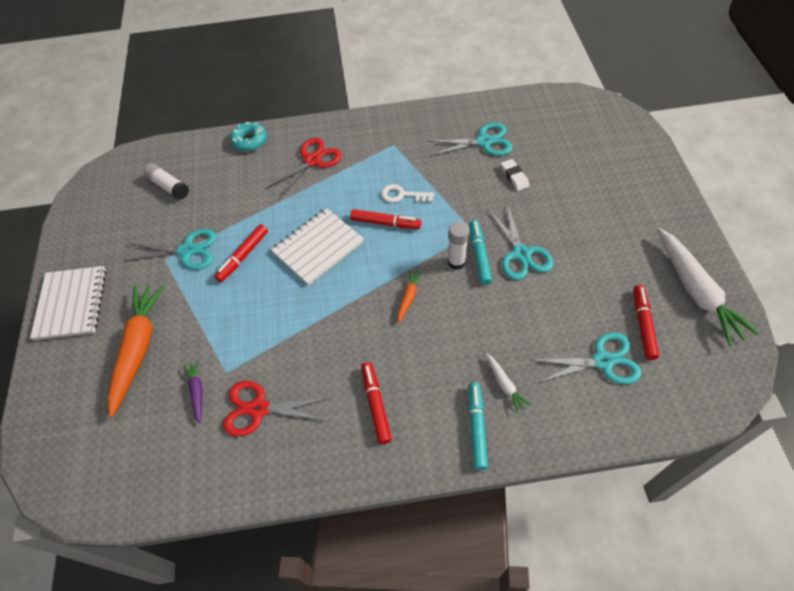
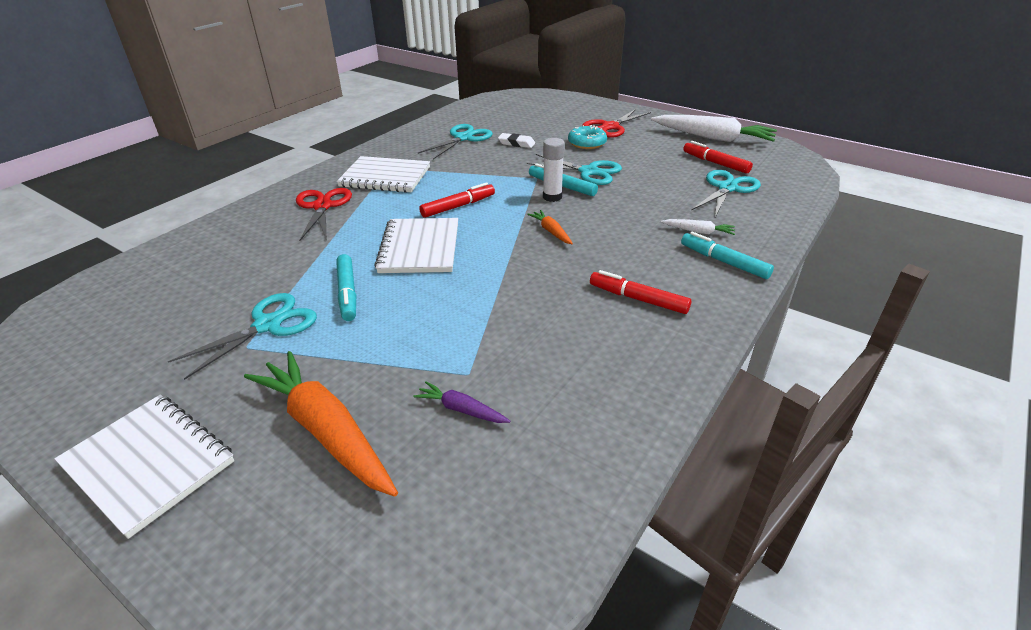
camera: 50 degrees left, 20 degrees down
(168, 186) = (161, 297): white glue stick -> none
(243, 256) = (347, 293): red marker -> turquoise marker
(249, 141) = (225, 225): turquoise donut -> turquoise donut (587, 143)
(259, 409) = (547, 373): red scissors -> red scissors (610, 127)
(379, 154) = (385, 177): none -> white notebook
(402, 195) = (445, 187): white key -> none

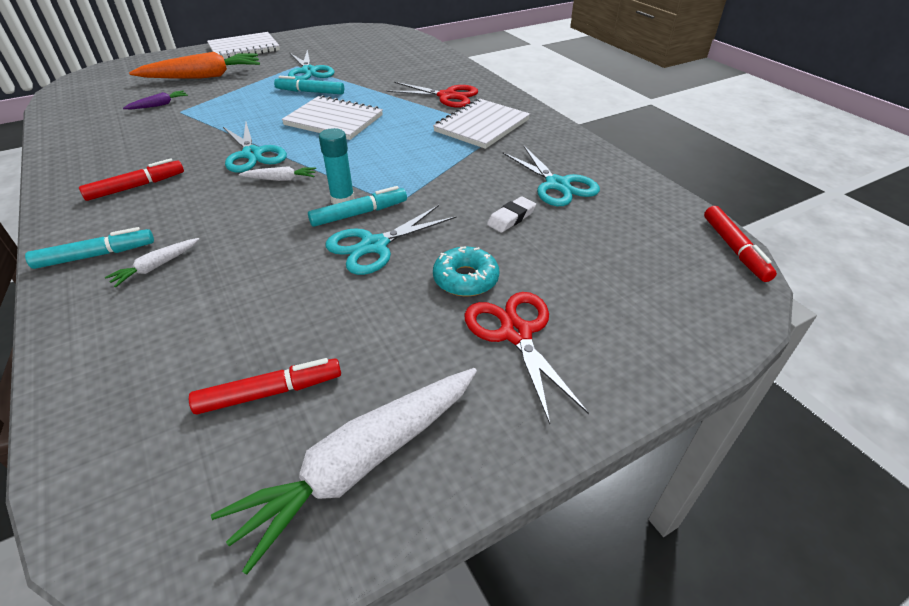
camera: 115 degrees right, 5 degrees up
(458, 206) = (382, 147): red marker -> red marker (734, 249)
(551, 231) = (281, 179): orange carrot -> white carrot
(552, 197) = (342, 200): white glue stick -> turquoise glue stick
(727, 188) = (194, 353): turquoise scissors -> turquoise scissors (252, 154)

